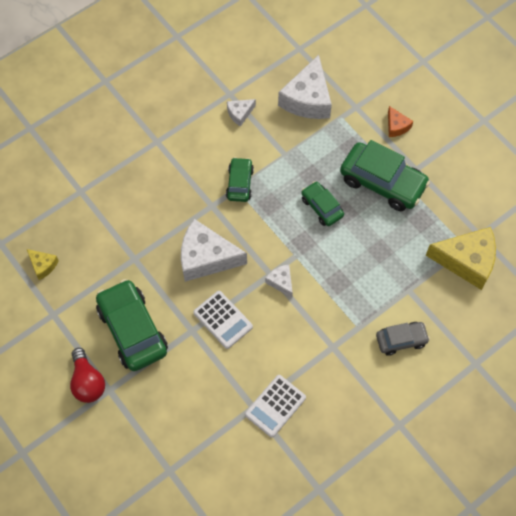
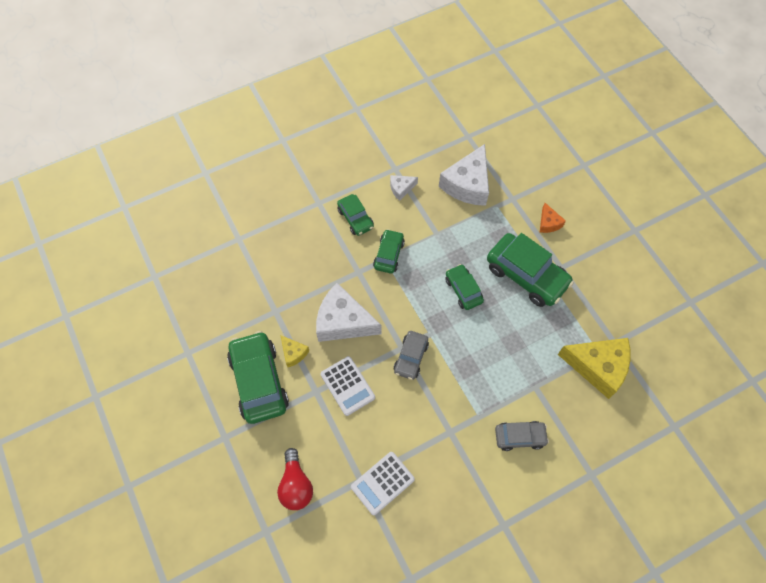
camera: 10 degrees right, 0 degrees up
(43, 265) = (188, 304): yellow cheese -> yellow cheese (293, 353)
(87, 382) = (205, 426): red light bulb -> red light bulb (296, 485)
(198, 152) = (355, 218): none -> green car
(281, 282) = (411, 358): white cheese -> grey car

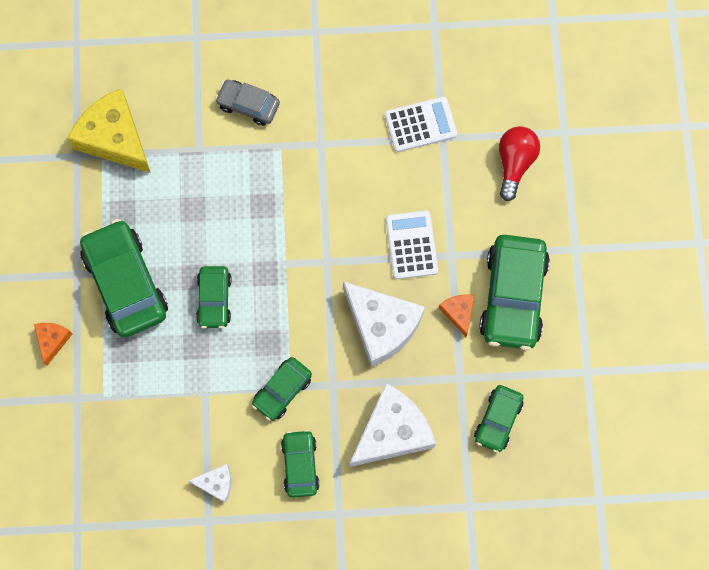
camera: 155 degrees left, 10 degrees up
(239, 296) = (498, 420): none -> green car
(293, 353) = (458, 313): yellow cheese -> orange cheese
(411, 358) = (322, 245): grey car -> none
(467, 184) = (123, 447): white cheese -> white cheese (392, 431)

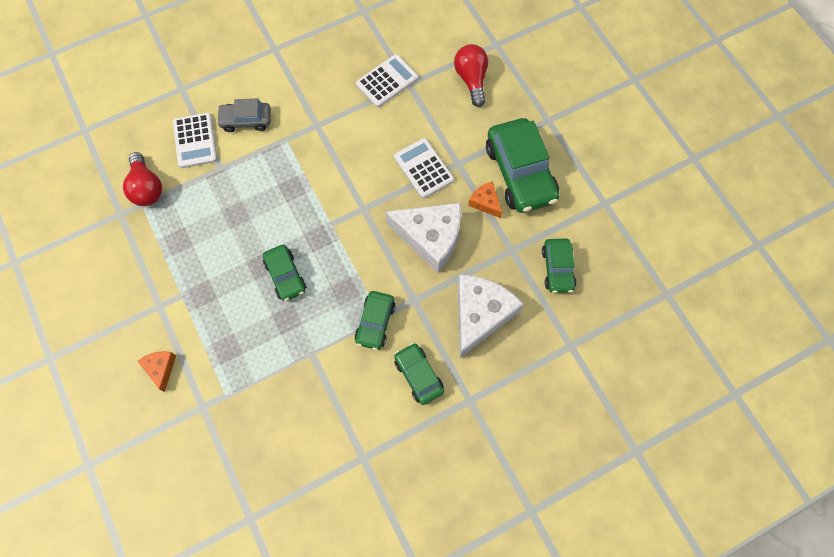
camera: 25 degrees left, 5 degrees down
(114, 138) = (147, 188): yellow cheese -> red light bulb
(125, 283) = (205, 295): green car -> none
(185, 106) = (195, 141): none -> white calculator
(216, 483) = (355, 423): white cheese -> none

